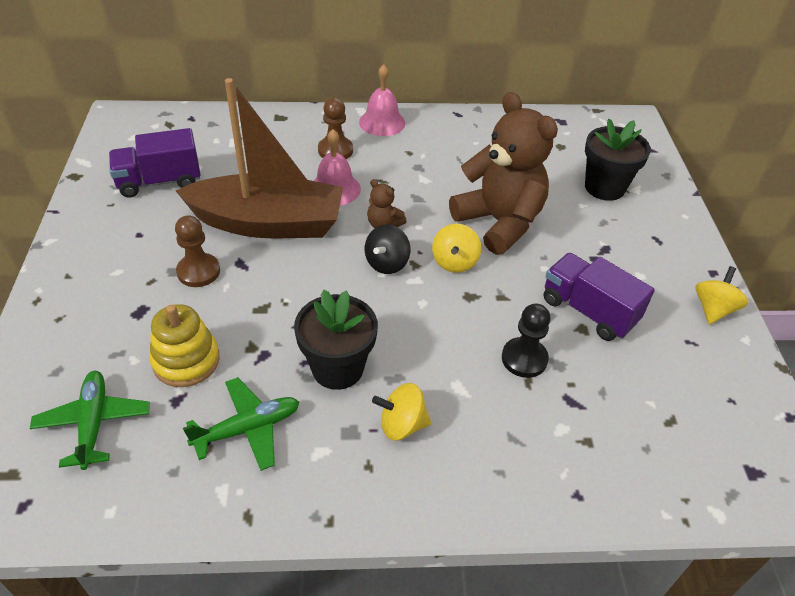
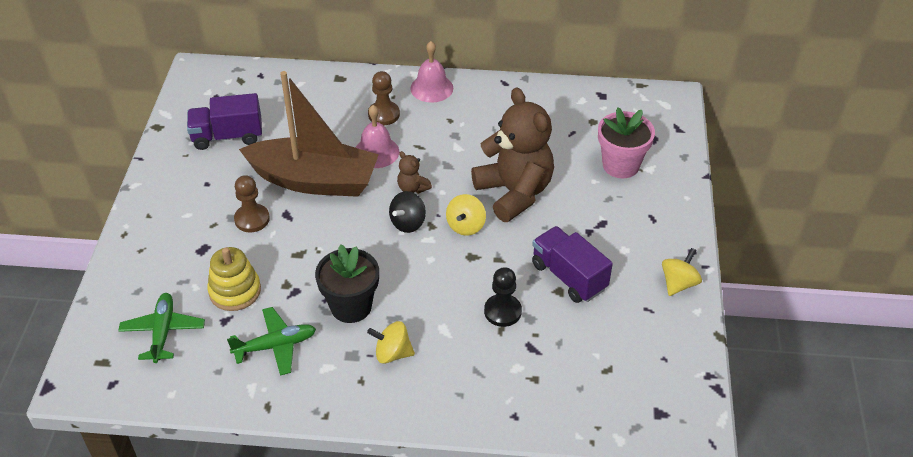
camera: 10 degrees right, 0 degrees up
(604, 187) = (621, 165): black flower pot -> pink flower pot

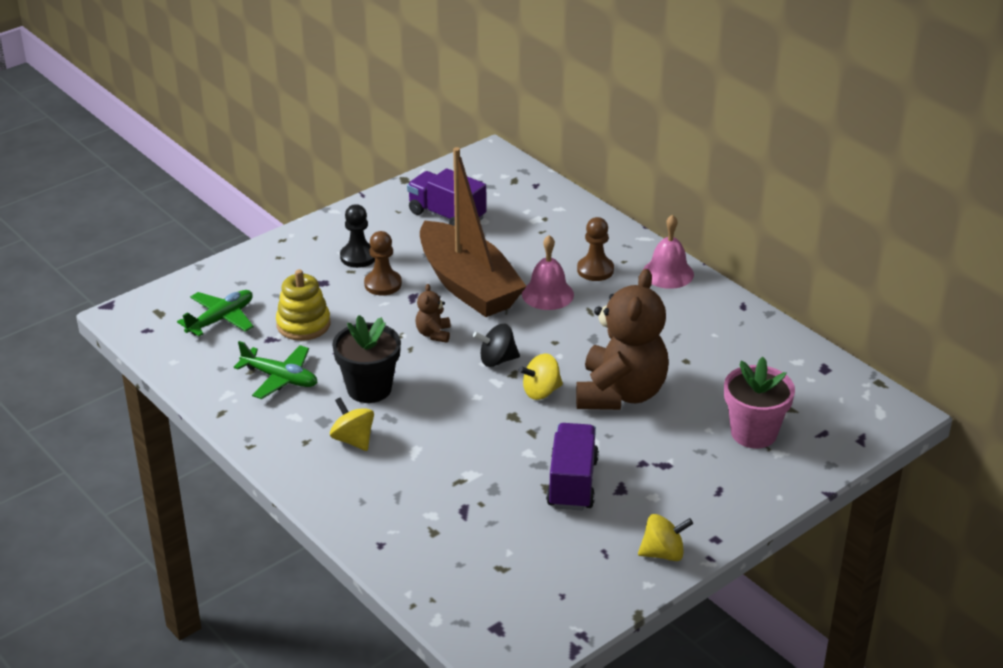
camera: 45 degrees right, 10 degrees down
(412, 188) = (538, 338): brown teddy bear -> brown teddy bear (433, 334)
(502, 311) = (479, 470): black pawn -> black pawn (358, 257)

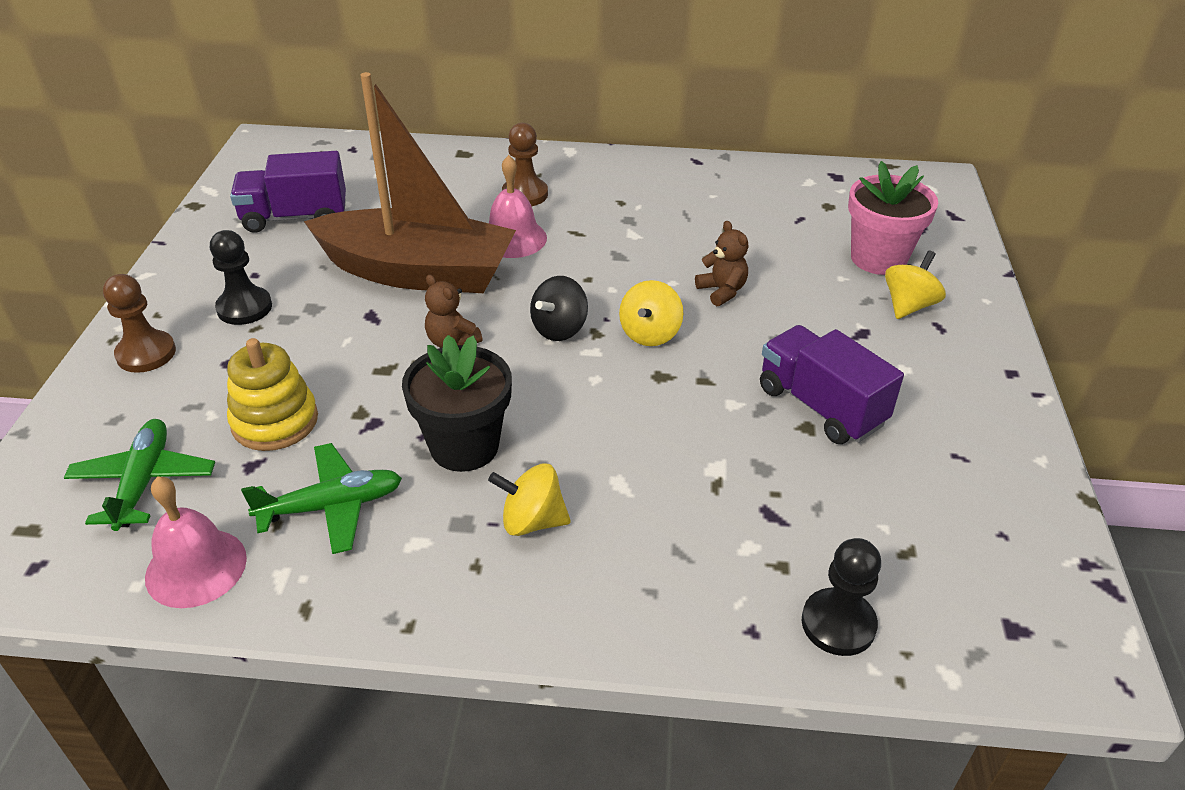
camera: 45 degrees left, 5 degrees up
(383, 284) = (316, 321): brown pawn -> brown pawn (146, 354)
(421, 568) = (838, 624): none -> black pawn
(620, 393) = (722, 291): brown teddy bear -> brown teddy bear, size x0.41
(663, 553) = (1001, 418): yellow spinning top -> yellow spinning top (908, 306)
(668, 273) = (593, 165): pink bell -> pink bell (196, 567)

